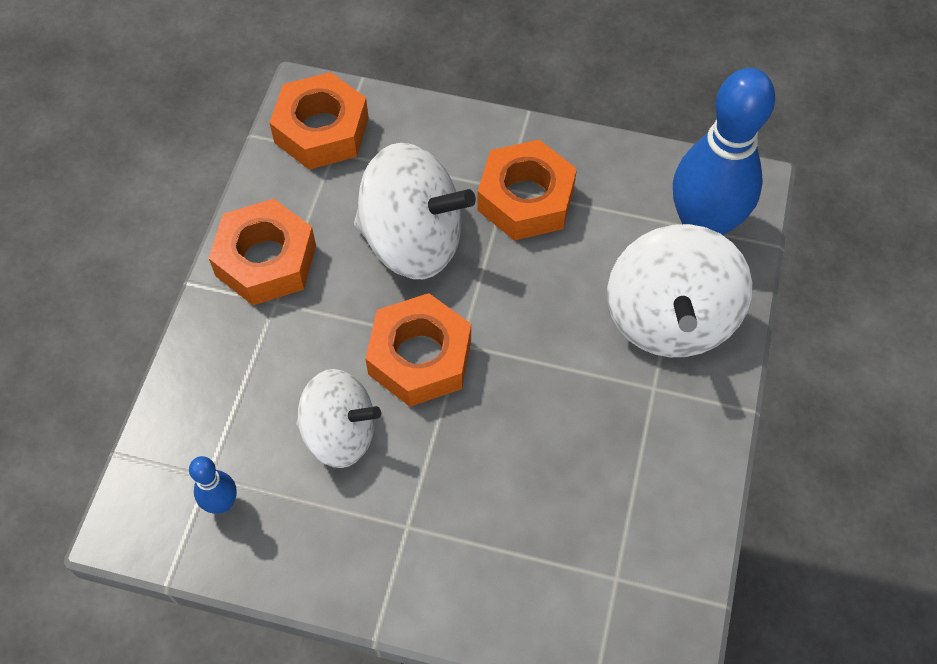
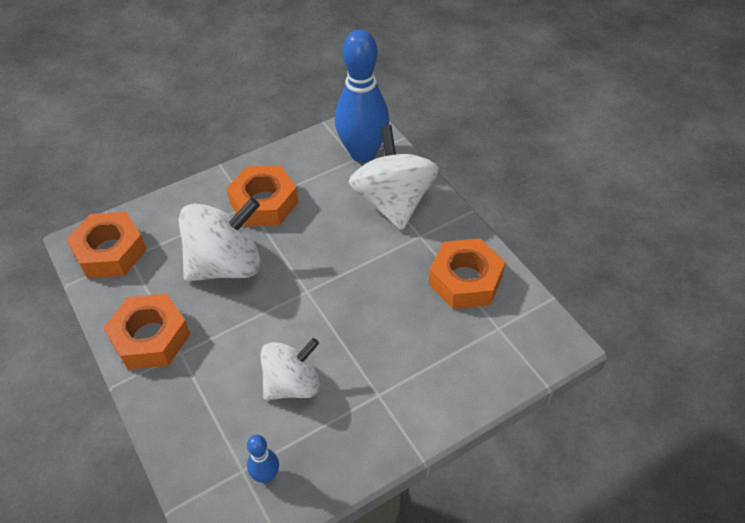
camera: 45 degrees left, 10 degrees down
(419, 357) = (293, 314): orange nut -> orange nut (465, 280)
(669, 319) = (393, 202): white spinning top -> white spinning top turned 150 degrees counterclockwise

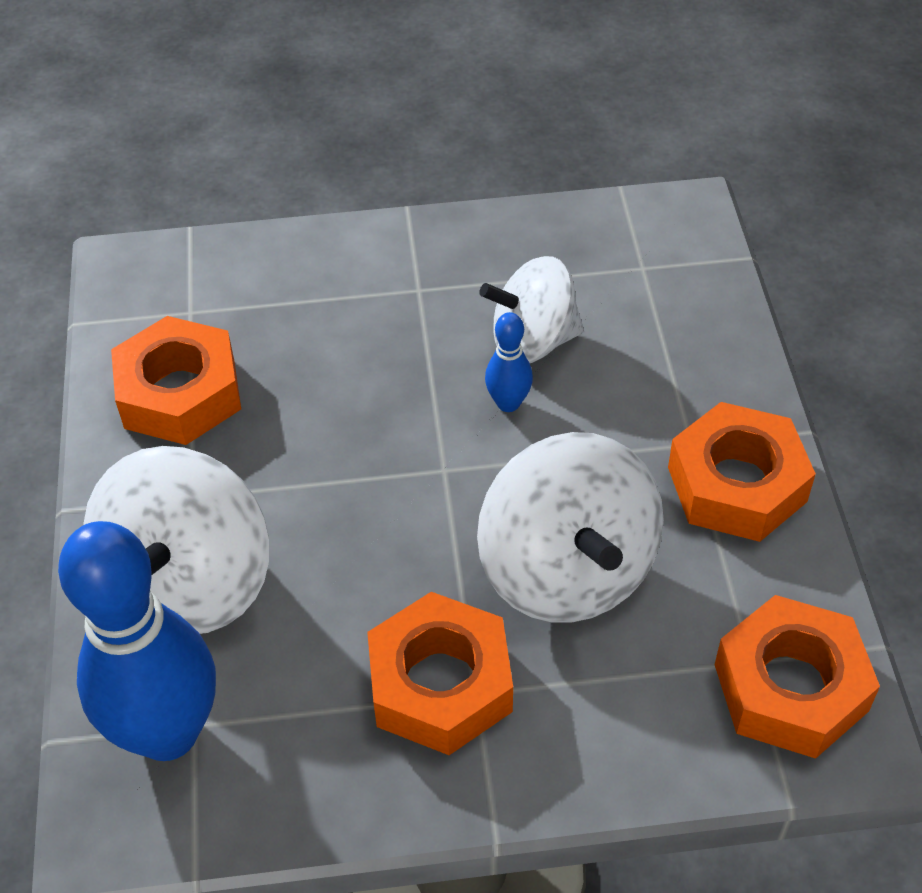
camera: 155 degrees left, 0 degrees up
(226, 265) = (567, 570): white spinning top -> white spinning top turned 105 degrees counterclockwise
(266, 475) = (613, 252): blue bowling pin -> blue bowling pin (508, 403)

